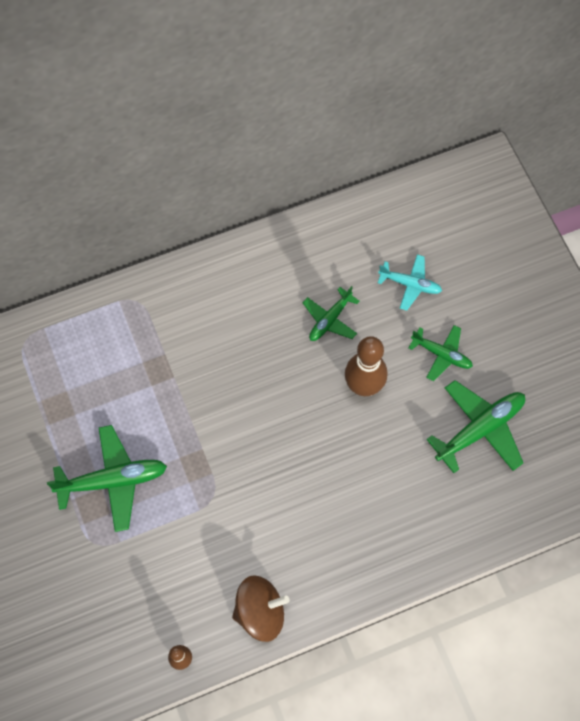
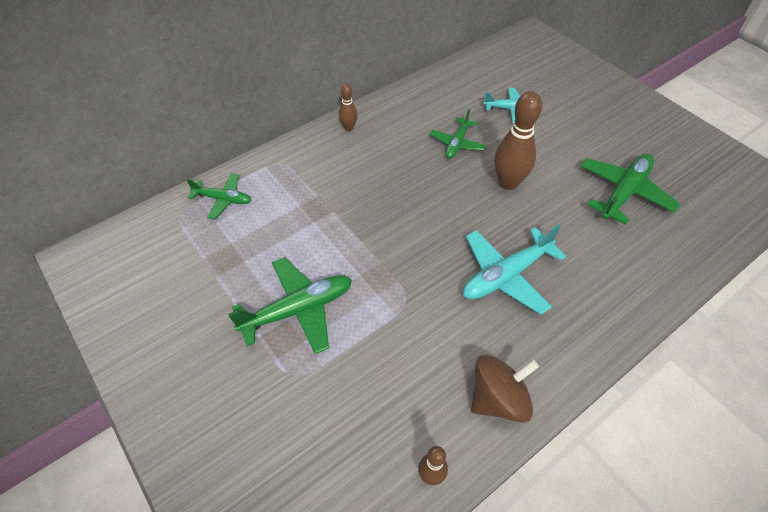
camera: 15 degrees left, 15 degrees down
(220, 268) = (348, 128): none -> brown bowling pin
(316, 495) = (506, 275): none -> turquoise plane
(441, 354) = (562, 148): green plane -> green plane (223, 199)

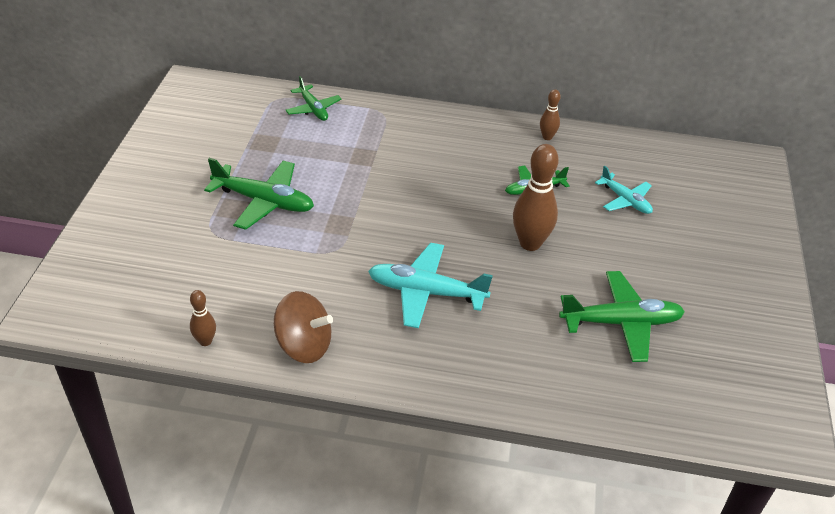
camera: 45 degrees right, 10 degrees down
(348, 128) = (466, 123): brown bowling pin -> brown bowling pin (547, 137)

